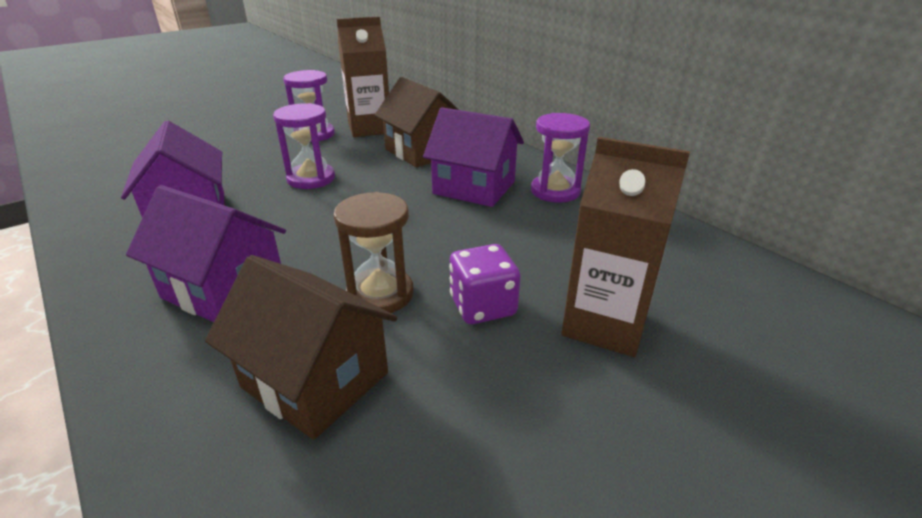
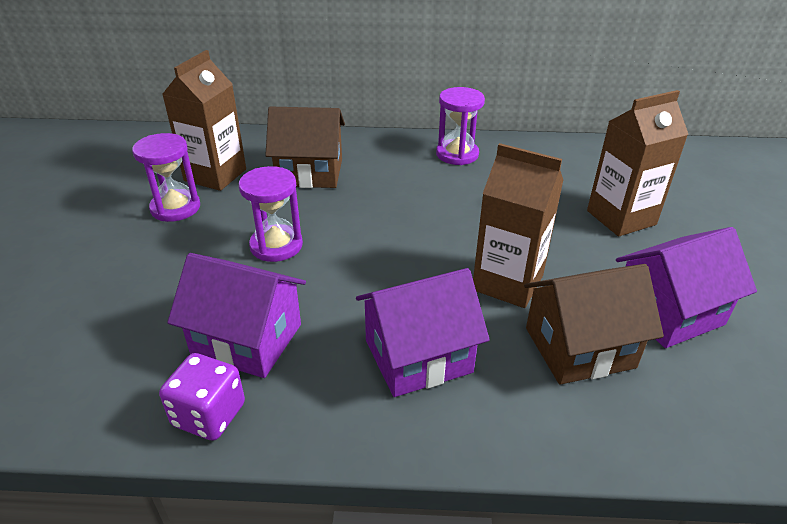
camera: 50 degrees left, 5 degrees up
(380, 294) = (507, 283): brown hourglass -> brown carton
(474, 187) = (407, 180): purple house -> purple house (669, 312)
(482, 306) = (563, 249): purple dice -> purple dice (209, 415)

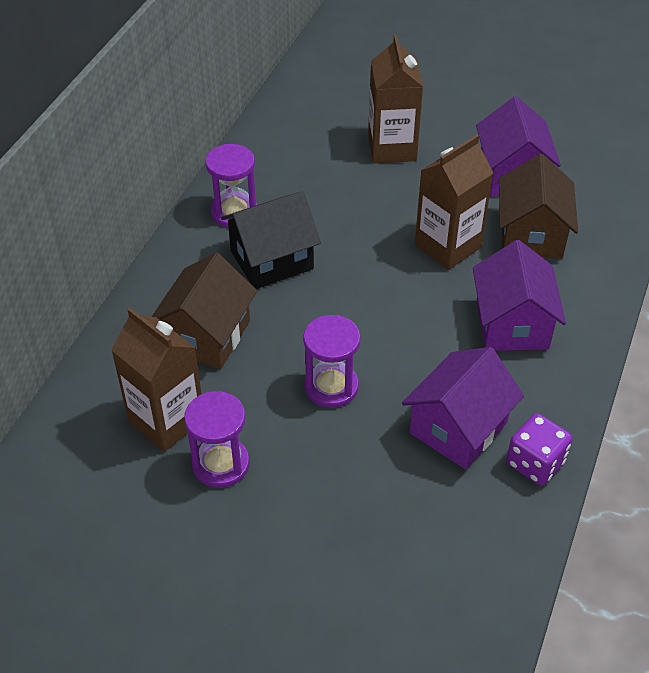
camera: 70 degrees left, 10 degrees up
(413, 183) = (272, 260): none -> black house

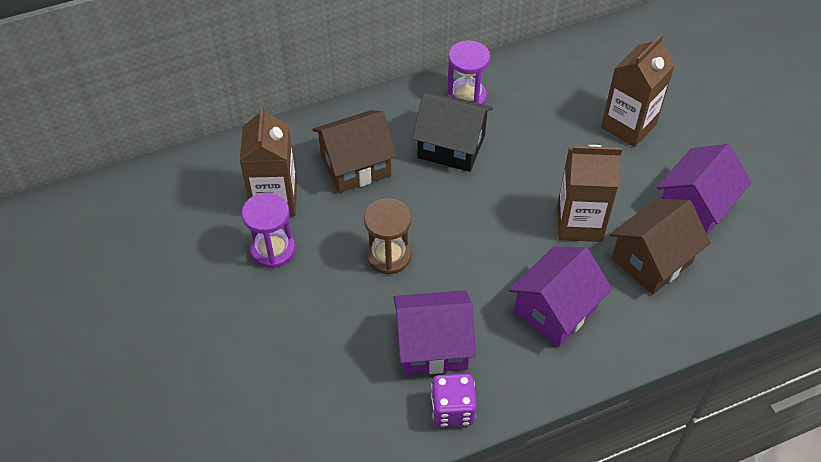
camera: 45 degrees right, 5 degrees up
(331, 387) = (388, 256): purple hourglass -> brown hourglass

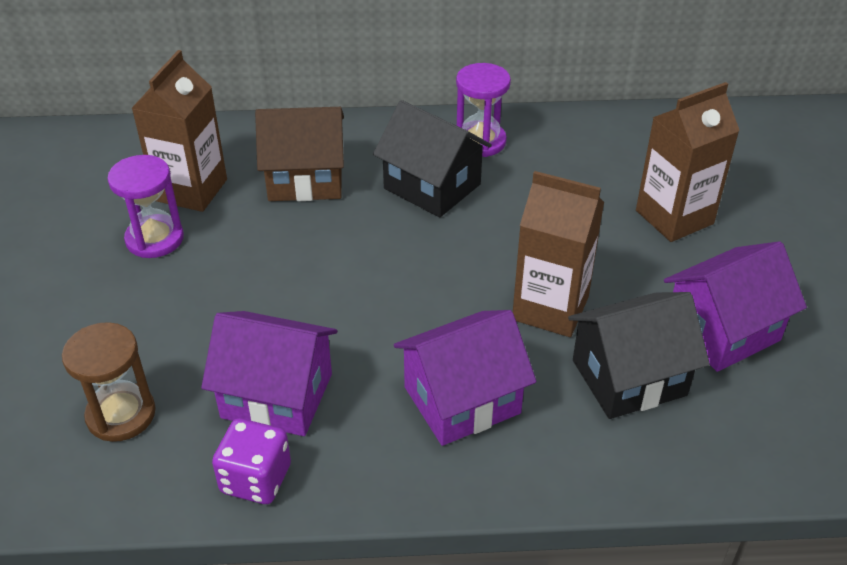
camera: 20 degrees right, 10 degrees down
(388, 256) = (285, 280): brown hourglass -> brown hourglass (121, 414)
(651, 260) = (629, 378): brown house -> black house

